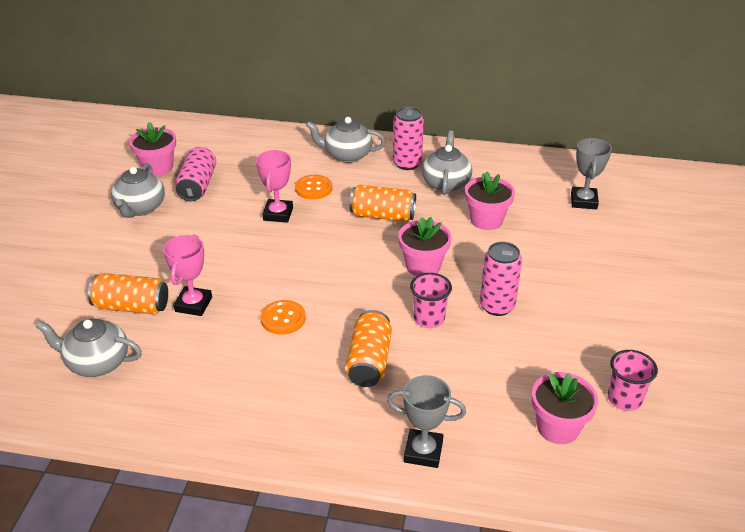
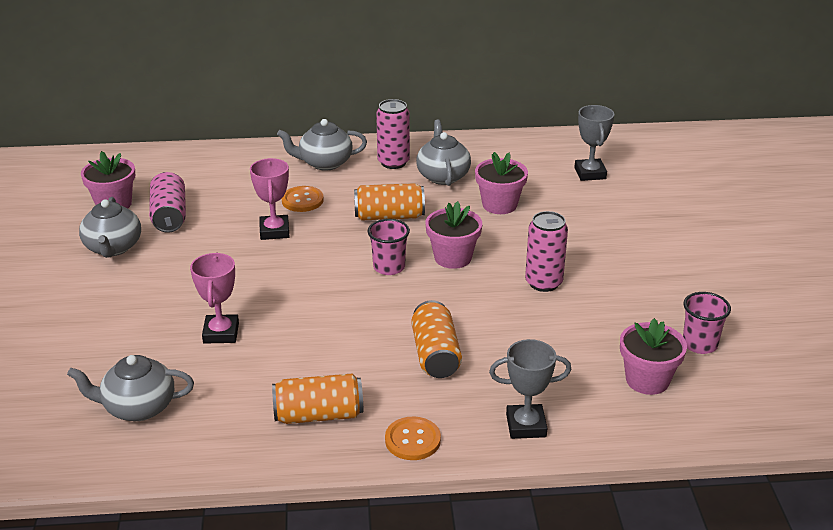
camera: 15 degrees left, 5 degrees down
(131, 306) = (151, 346): orange can -> orange can (319, 415)
(283, 318) = (326, 330): orange button -> orange button (412, 440)
(429, 319) = (480, 305): pink cup -> pink cup (389, 267)

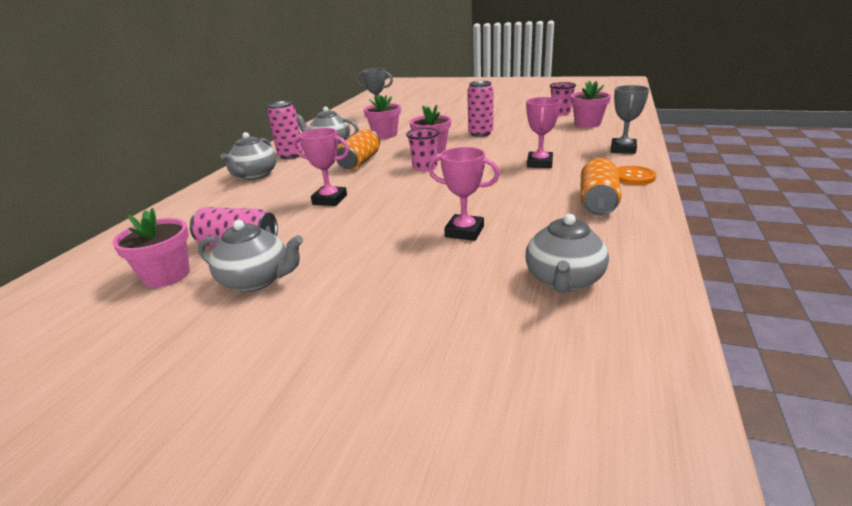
camera: 65 degrees left, 5 degrees down
(302, 200) = (298, 187): orange button -> none
(435, 354) = (539, 163): orange can -> pink trophy

